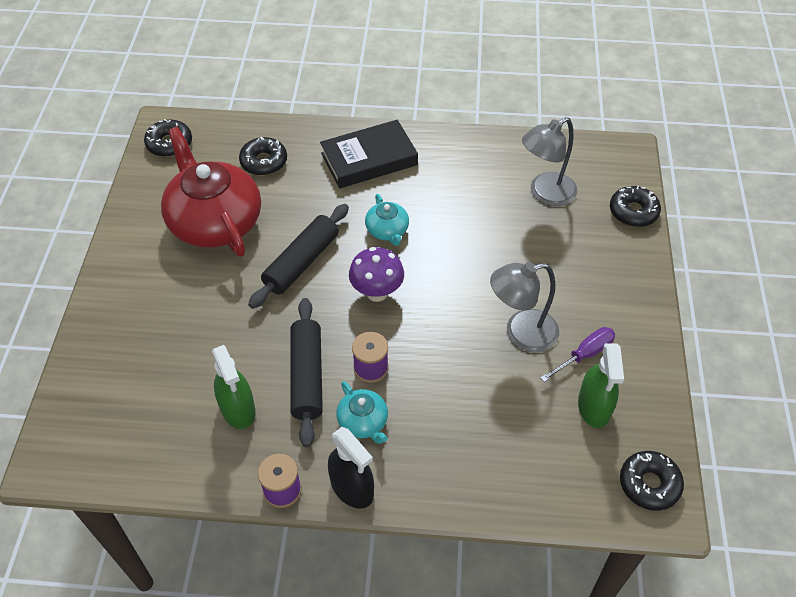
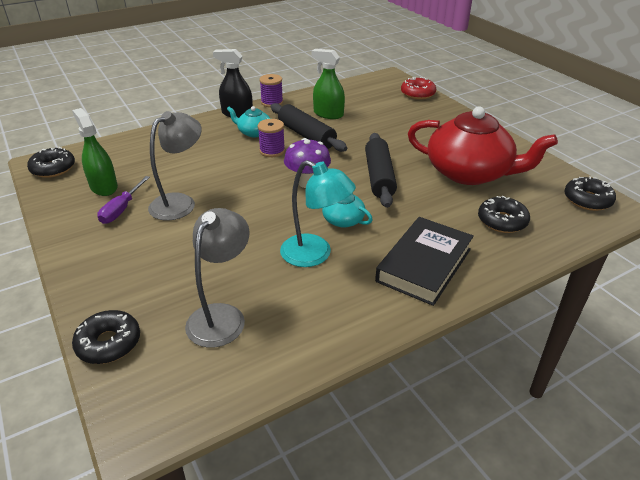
camera: 145 degrees right, 15 degrees down
(76, 387) = (417, 94): none -> red donut
(440, 208) = (315, 255): none -> turquoise lamp

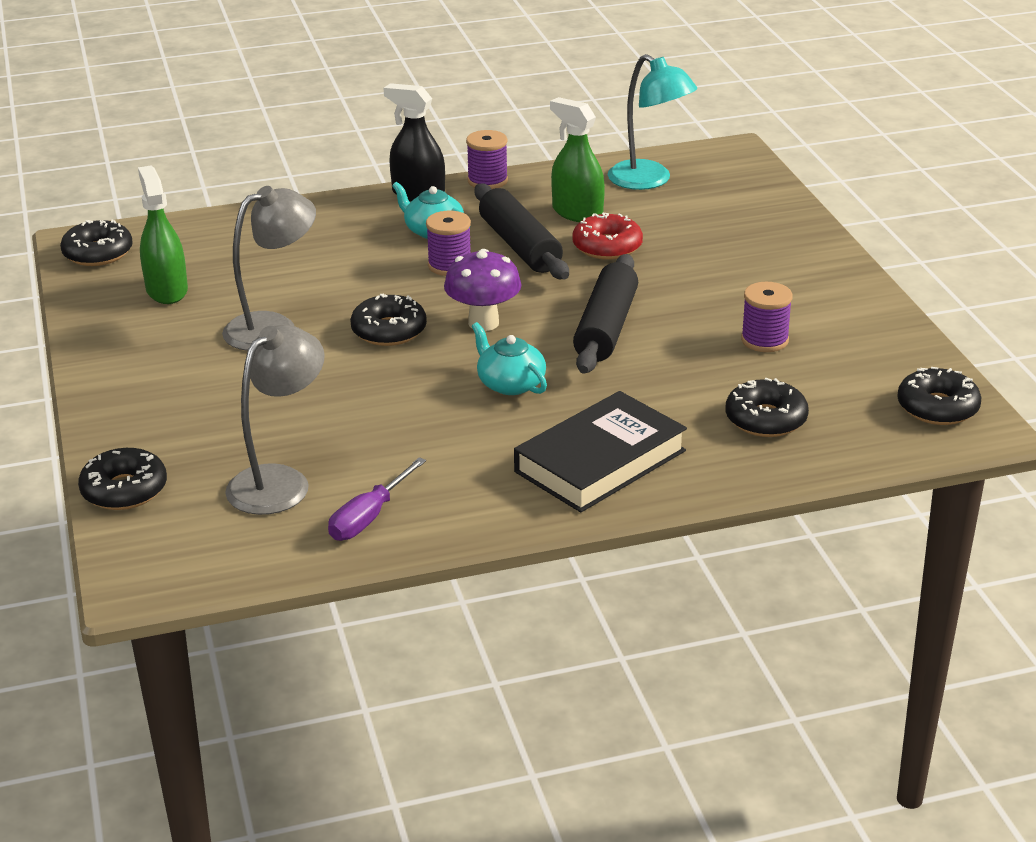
camera: 15 degrees right, 5 degrees down
(122, 209) = (184, 327): purple screwdriver -> purple screwdriver (369, 517)
(253, 195) = (389, 331): none -> black donut
(315, 255) = (444, 426): turquoise lamp -> turquoise lamp (649, 180)
(417, 94) = (764, 192): red donut -> red donut (607, 247)
(469, 173) = (764, 340): red teapot -> purple spool

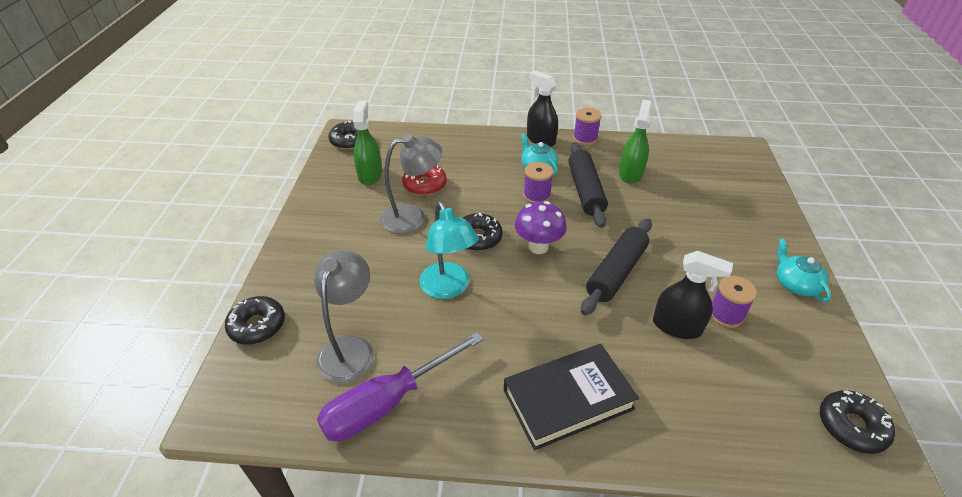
camera: 20 degrees right, 10 degrees up
(280, 481) = (350, 348): grey lamp -> grey lamp turned 45 degrees counterclockwise
(369, 517) = (387, 402): purple screwdriver -> purple screwdriver, size x1.73
(510, 384) = (534, 304): turquoise teapot -> turquoise teapot (795, 284)
(577, 213) = (630, 173): green spray bottle -> green spray bottle turned 45 degrees clockwise
(607, 247) = (640, 204): red donut -> red donut (424, 185)
(649, 180) = (684, 159): turquoise lamp -> turquoise lamp (448, 288)
(707, 365) = (677, 326): none -> black spray bottle
(765, 419) = (706, 395): black donut -> none

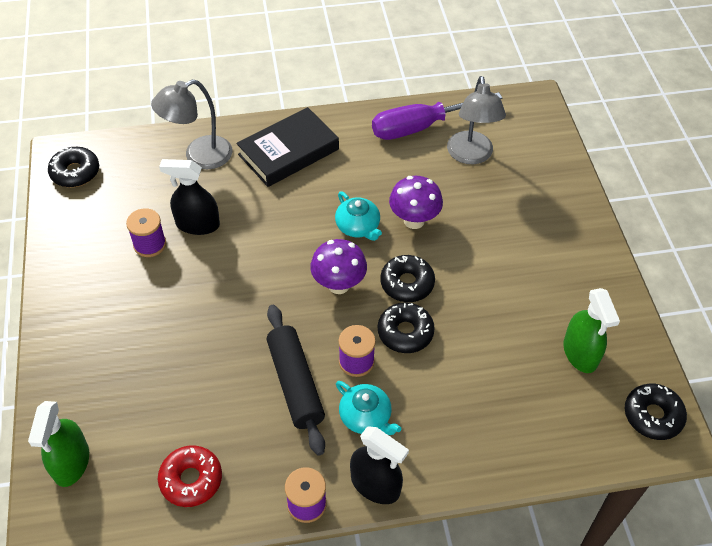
camera: 165 degrees right, 10 degrees up
(257, 325) = (558, 158): black donut -> black donut (405, 332)
(387, 402) = (420, 127): purple screwdriver -> purple screwdriver turned 150 degrees counterclockwise
(412, 217) = (490, 296): grey lamp -> grey lamp (199, 156)
(424, 185) = (502, 350): red donut -> red donut (191, 479)
(448, 288) = (414, 220): turquoise lamp -> purple mushroom
(616, 272) = (253, 269): black rolling pin -> none
(630, 173) = (235, 432): green spray bottle -> green spray bottle (71, 462)
(795, 284) = (68, 292): turquoise teapot -> turquoise teapot (358, 226)

